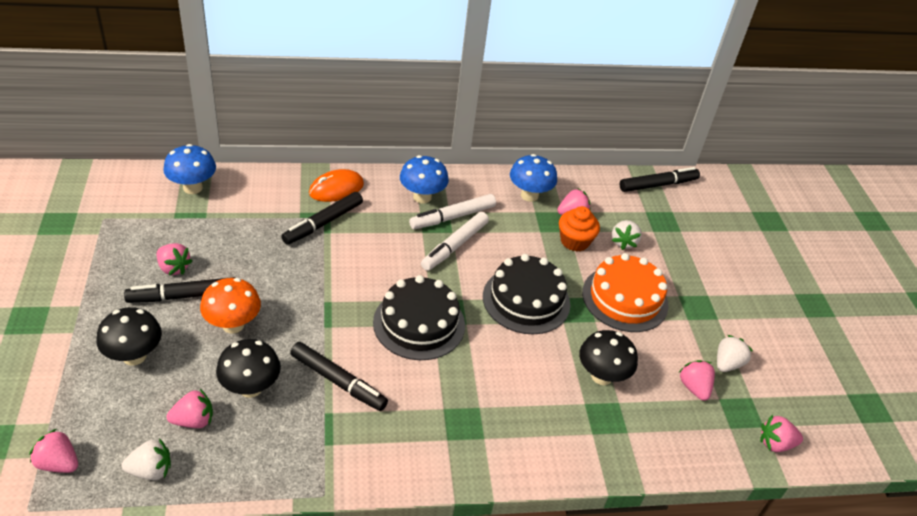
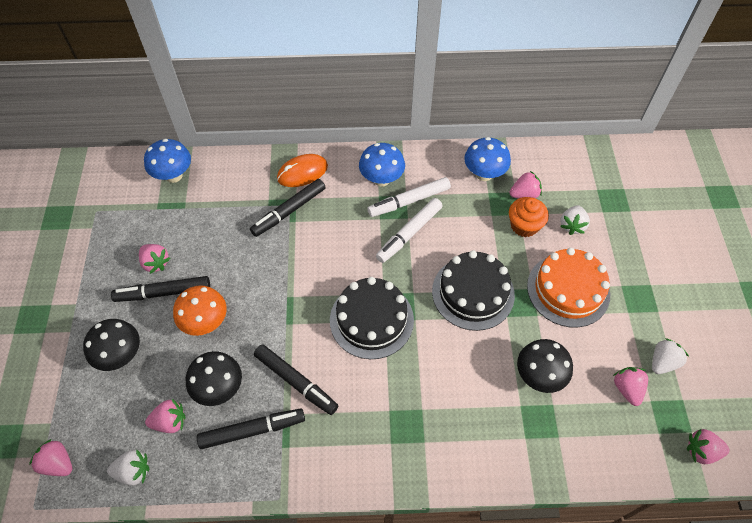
camera: 10 degrees right, 15 degrees up
(658, 185) = (612, 157): black marker -> black marker (252, 430)

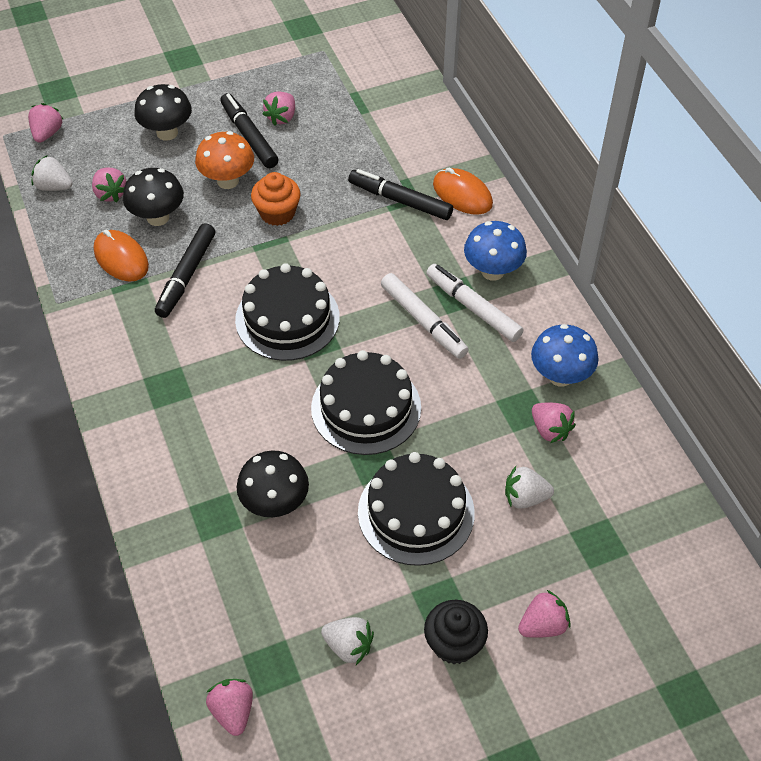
camera: 70 degrees right, 5 degrees down
(133, 471) = (54, 186): white strawberry -> white strawberry turned 135 degrees clockwise
(173, 175) = (399, 89): blue mushroom -> none
(252, 430) = (121, 258): black marker -> orange mouse
(409, 234) = (423, 321): white marker -> white marker turned 150 degrees counterclockwise
(524, 225) = (496, 441): orange cupcake -> orange cupcake (277, 213)
(568, 290) = (416, 512): orange cake -> black cake
(627, 389) = (292, 608): pink strawberry -> pink strawberry (542, 625)
(670, 300) = (454, 643): none -> black cupcake

